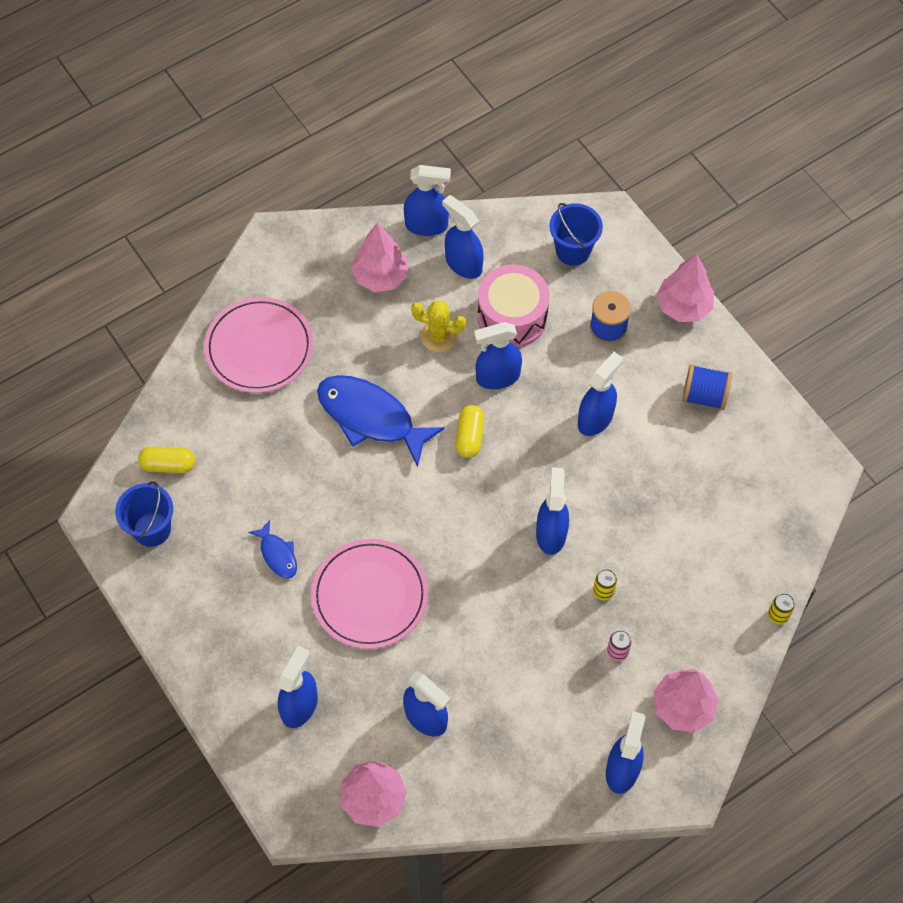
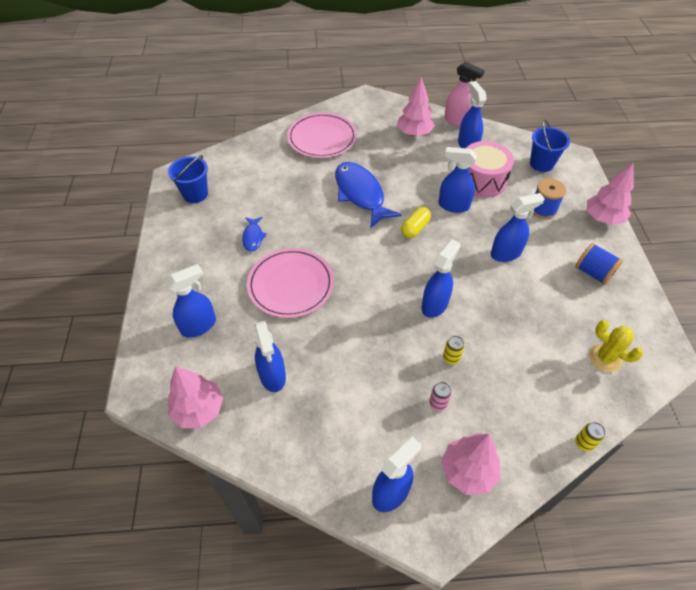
camera: 30 degrees right, 10 degrees down
(168, 465) = (230, 169): yellow capsule -> none
(427, 225) = (457, 121): blue spray bottle -> pink spray bottle
(439, 336) = (430, 172): yellow cactus -> yellow cactus (605, 358)

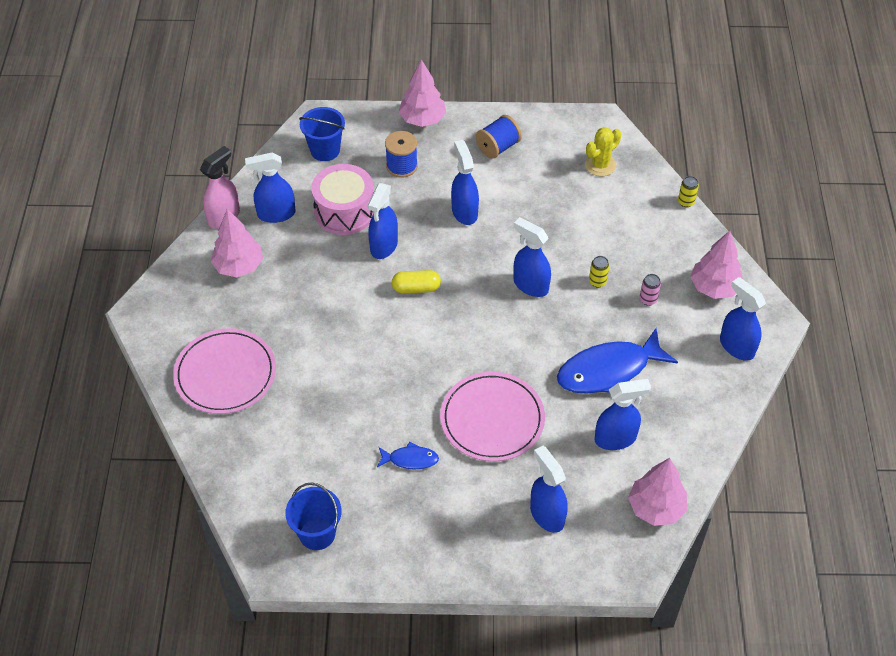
camera: 85 degrees left, 0 degrees up
(360, 194) = (348, 337): blue fish -> blue fish (608, 371)
(415, 228) = (416, 288): yellow capsule -> yellow capsule turned 45 degrees counterclockwise

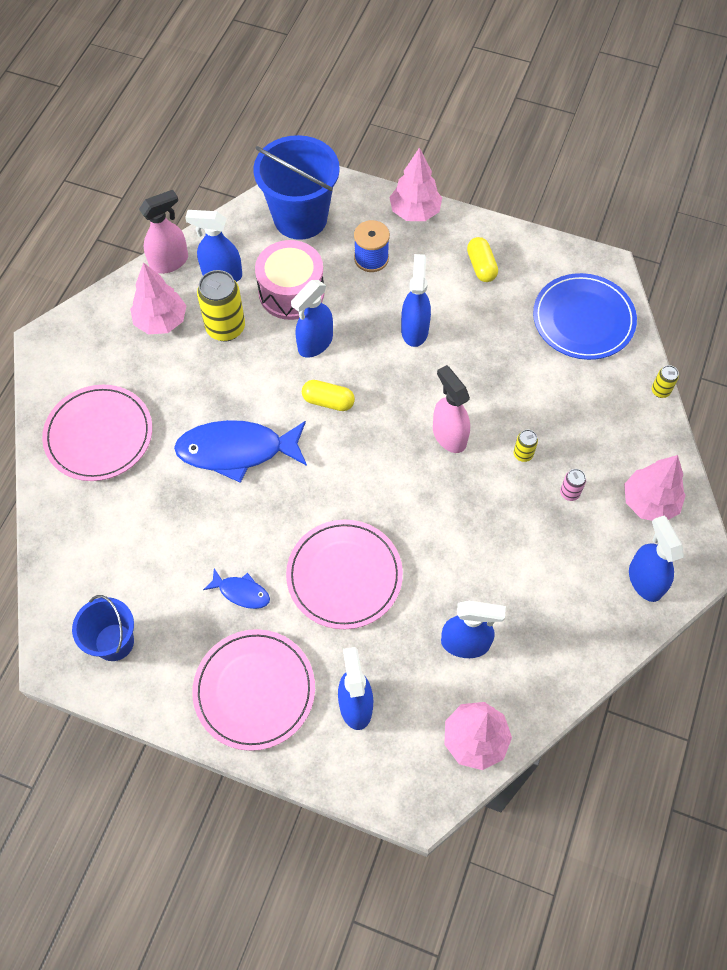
camera: 20 degrees right, 10 degrees up
(299, 256) = (225, 328): none -> yellow can
(325, 150) = (300, 218): blue bucket -> blue bucket, size x1.69
(457, 531) = (254, 690): none -> pink plate
(498, 147) = (481, 266): blue spool -> yellow capsule
(530, 285) = (449, 435): blue spray bottle -> pink spray bottle
(600, 165) = (583, 319): yellow cactus -> blue plate
(608, 371) = (491, 562): blue fish -> blue fish (236, 451)

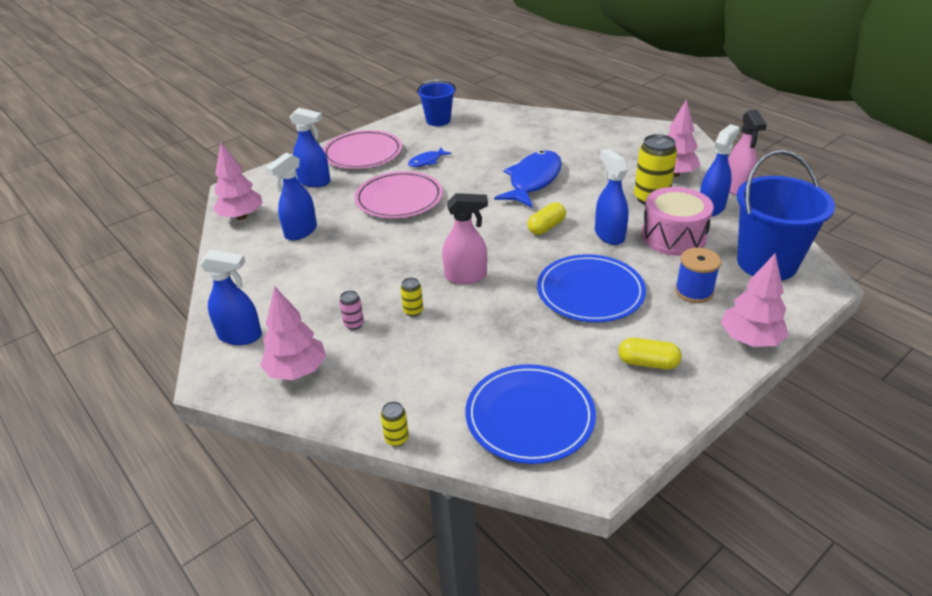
camera: 120 degrees right, 25 degrees down
(99, 435) = (586, 137): pink plate -> none
(414, 330) = (590, 292): blue spray bottle -> blue plate

